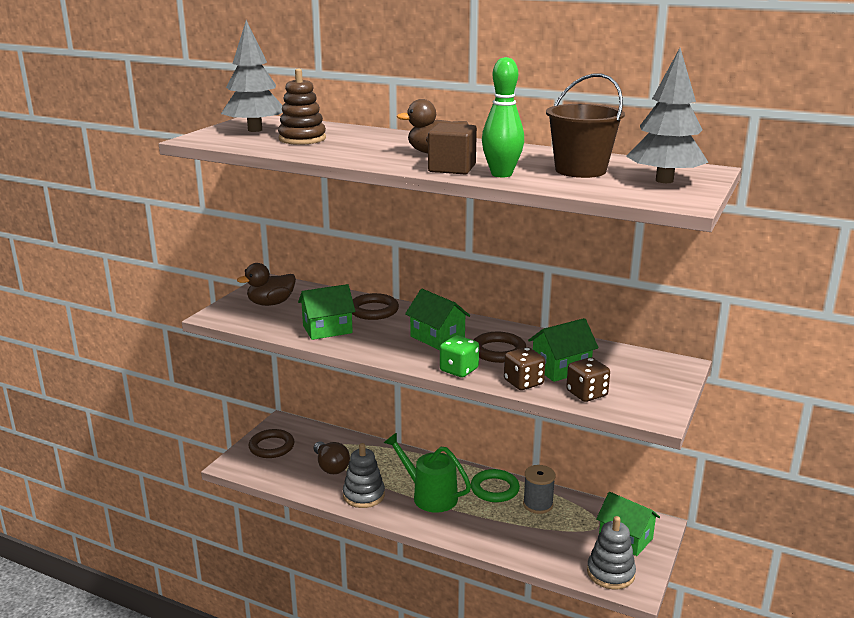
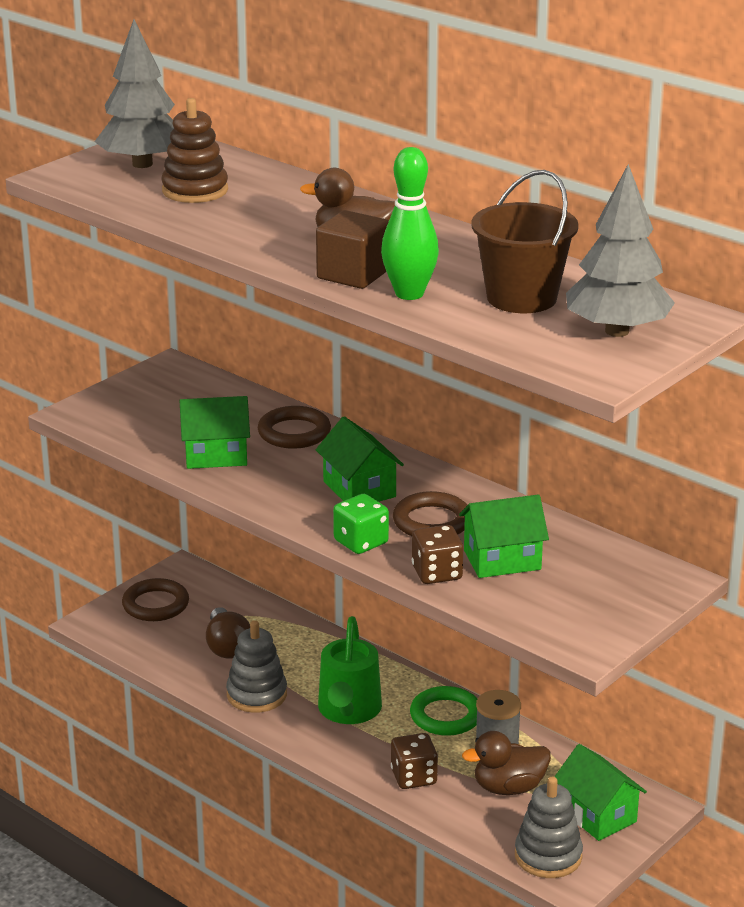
camera: 15 degrees right, 5 degrees up
(271, 303) = (157, 402): brown duck -> brown duck (508, 788)
(430, 496) = (348, 710): green watering can -> green watering can turned 135 degrees counterclockwise
(586, 394) = (512, 602): brown dice -> brown dice (414, 777)

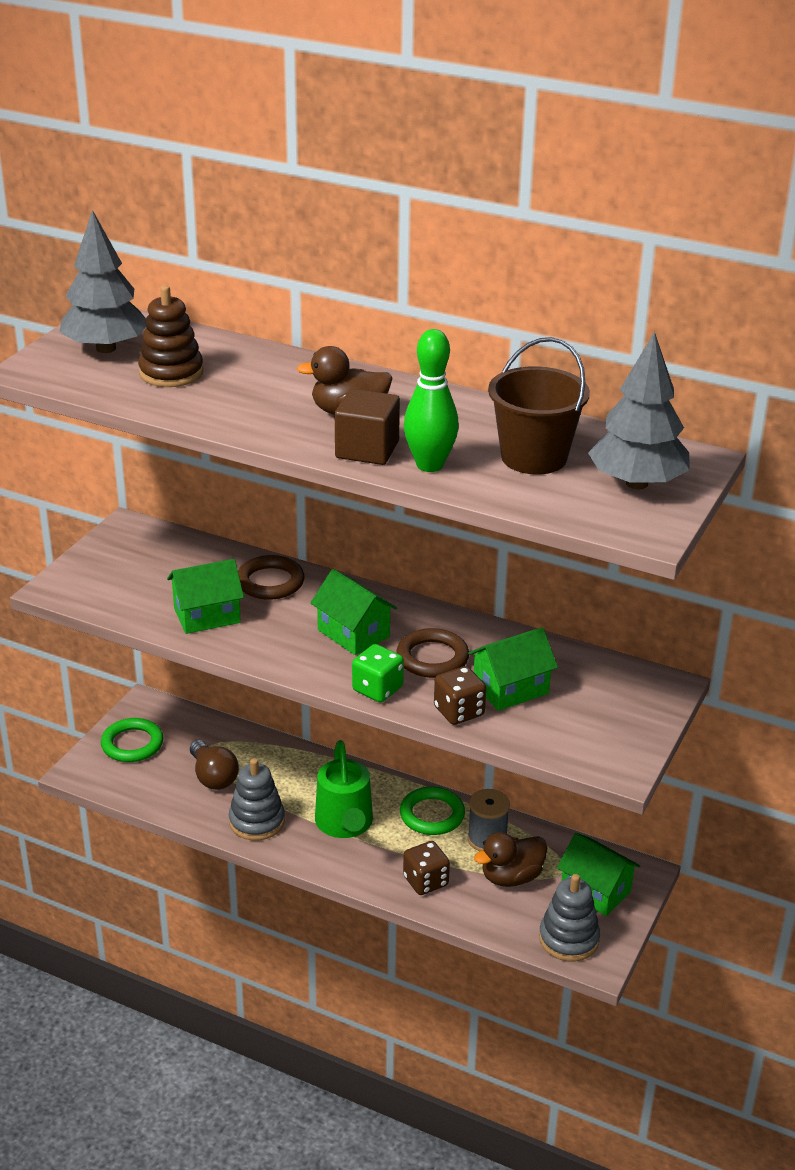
camera: 15 degrees left, 5 degrees up
(155, 604) = (132, 744): brown ring -> green ring

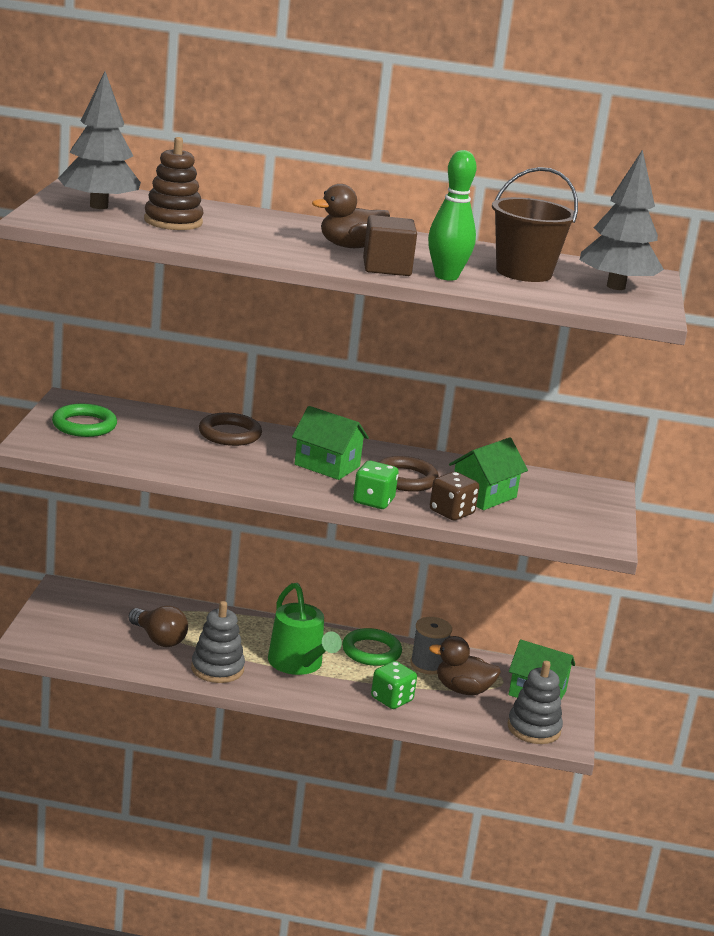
camera: 20 degrees left, 10 degrees down
(132, 744) = (67, 620): green ring -> green ring (84, 425)
(207, 616) = (188, 458): green house -> none
(425, 881) = (391, 699): brown dice -> green dice
(511, 877) = (463, 690): brown duck -> brown duck turned 60 degrees clockwise

